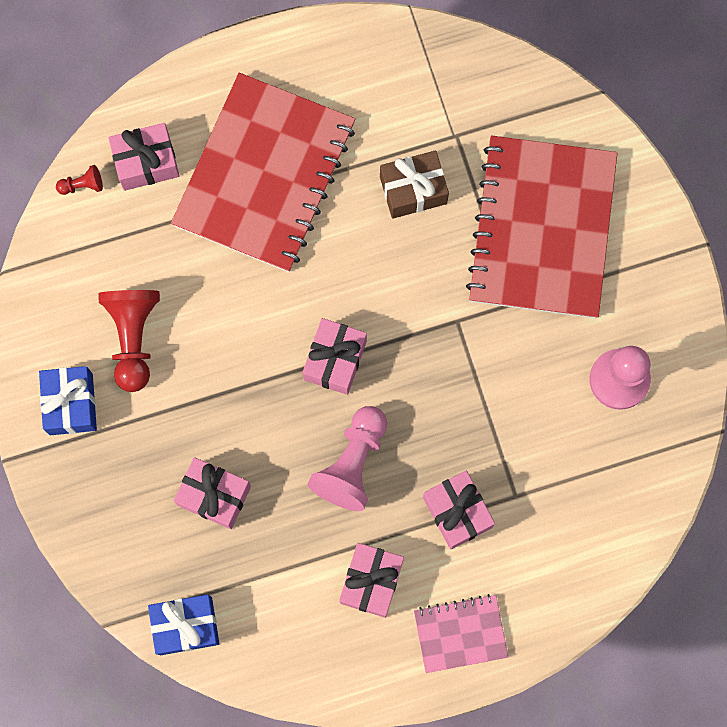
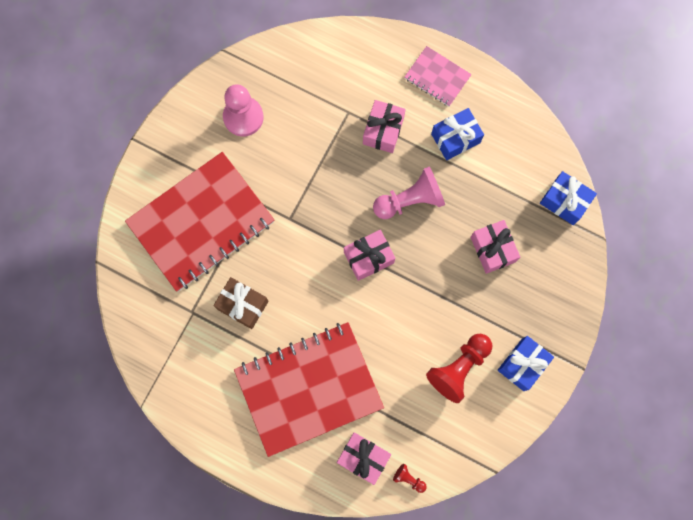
camera: 135 degrees left, 0 degrees up
(371, 581) = (455, 138): pink gift -> blue gift

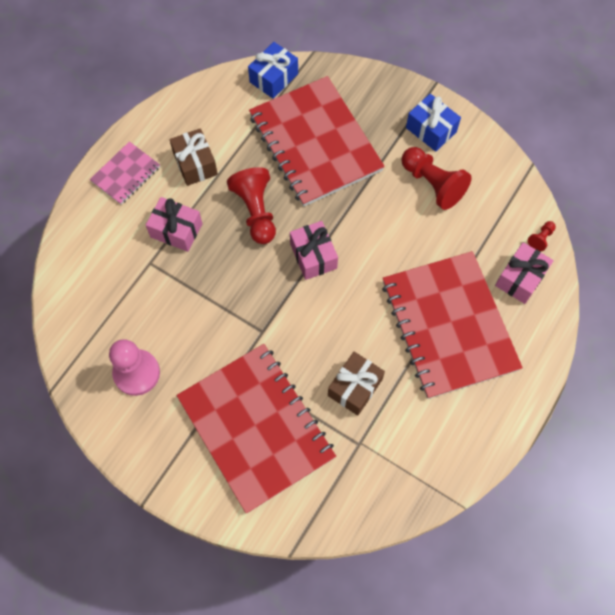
camera: 85 degrees left, 10 degrees down
(410, 200) = (256, 211): pink pawn -> red pawn
(455, 138) = (195, 164): blue gift -> brown gift
(492, 249) = (315, 143): pink gift -> red notebook

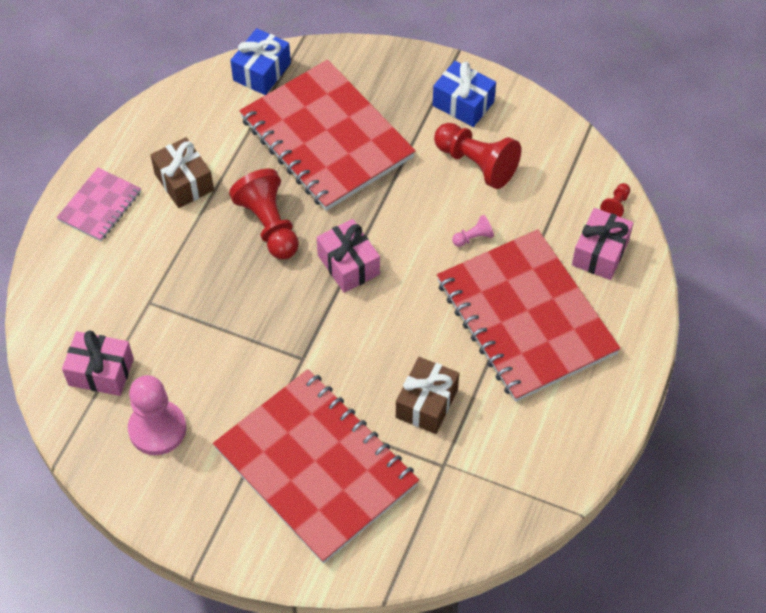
camera: 10 degrees left, 10 degrees down
(176, 230) = (175, 260): pink gift -> pink gift (101, 372)
(418, 248) = (473, 237): none -> pink pawn

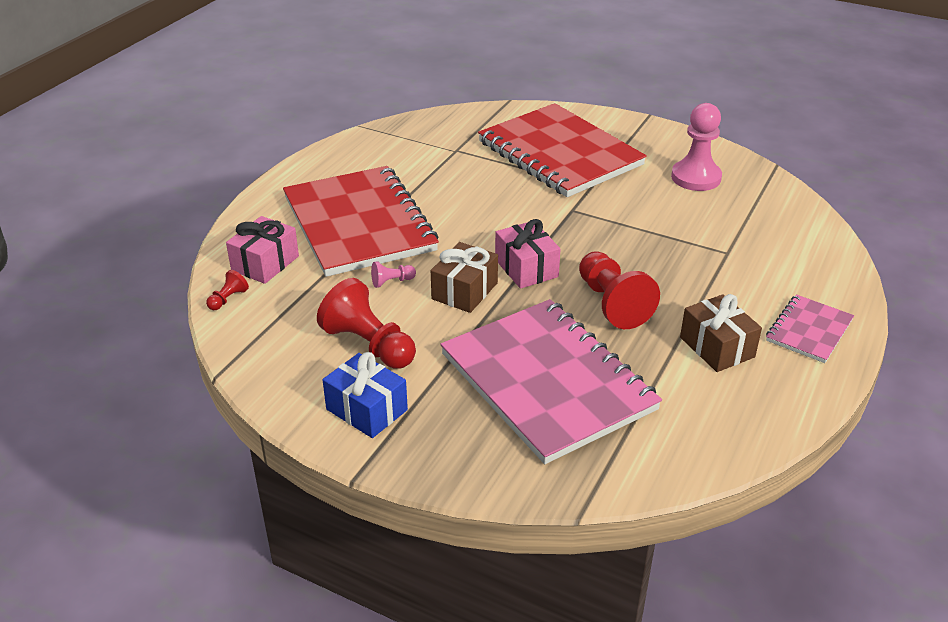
camera: 175 degrees left, 20 degrees down
(101, 372) = (758, 211): pink gift -> none
(262, 72) = (638, 467): blue gift -> none
(326, 138) = (547, 382): red notebook -> pink notebook
(427, 403) = (463, 180): brown gift -> brown gift (464, 291)

